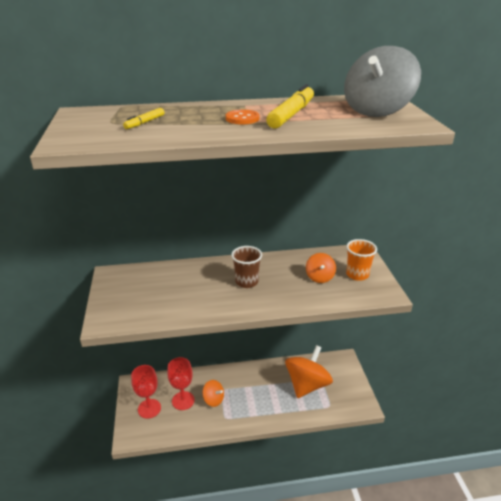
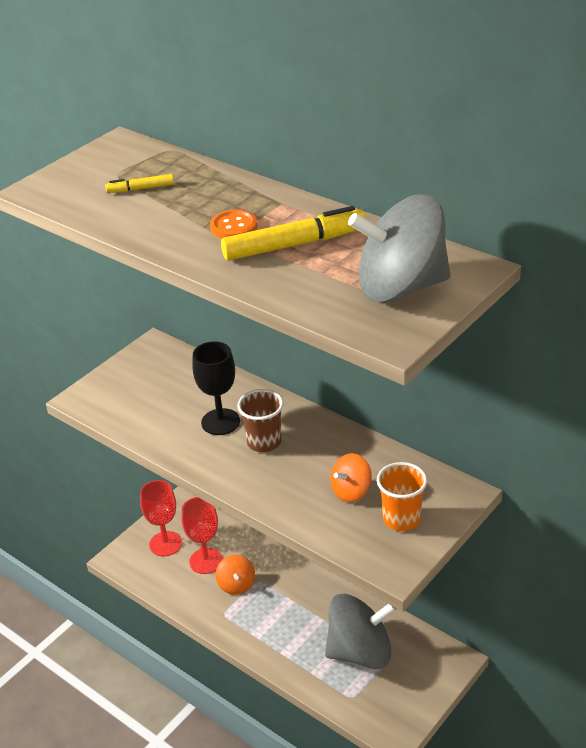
camera: 50 degrees right, 5 degrees up
(209, 286) = (220, 422): none -> black goblet
(307, 385) = (360, 652): orange spinning top -> grey spinning top

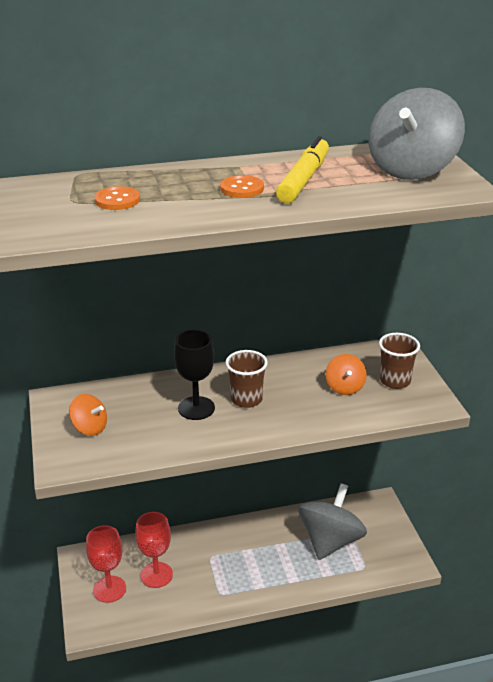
camera: 55 degrees left, 5 degrees down
(140, 189) = (117, 200): yellow marker -> orange button
(236, 584) = (200, 570): orange spinning top -> orange spinning top (89, 428)
(401, 519) = (395, 381): orange cup -> brown cup

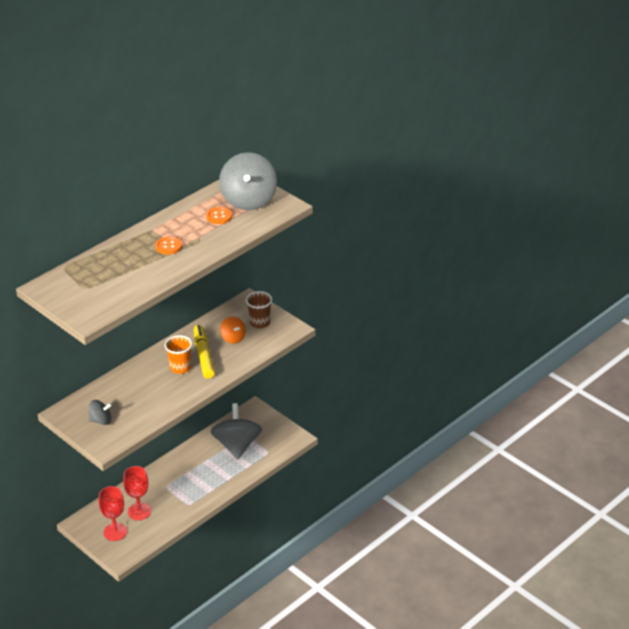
camera: 30 degrees left, 5 degrees up
(89, 428) = (101, 420): orange spinning top -> grey spinning top
(117, 200) = (109, 278): orange button -> orange button (219, 216)
(196, 408) = (155, 384): black goblet -> none
(246, 399) = (180, 368): brown cup -> orange cup
(304, 179) = (196, 228): yellow marker -> yellow marker (204, 356)

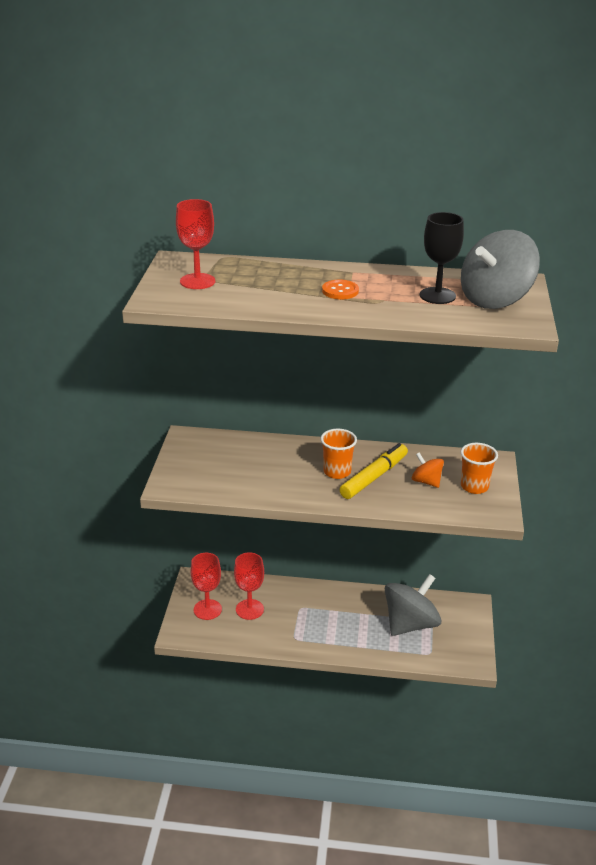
camera: 50 degrees right, 5 degrees down
(85, 292) = (197, 281): none -> red goblet
(101, 420) = (201, 464): grey spinning top -> none
(219, 216) = (437, 296): orange button -> black goblet
(233, 338) = (426, 481): orange spinning top -> orange spinning top turned 120 degrees clockwise
(260, 323) = (474, 486): brown cup -> orange cup

